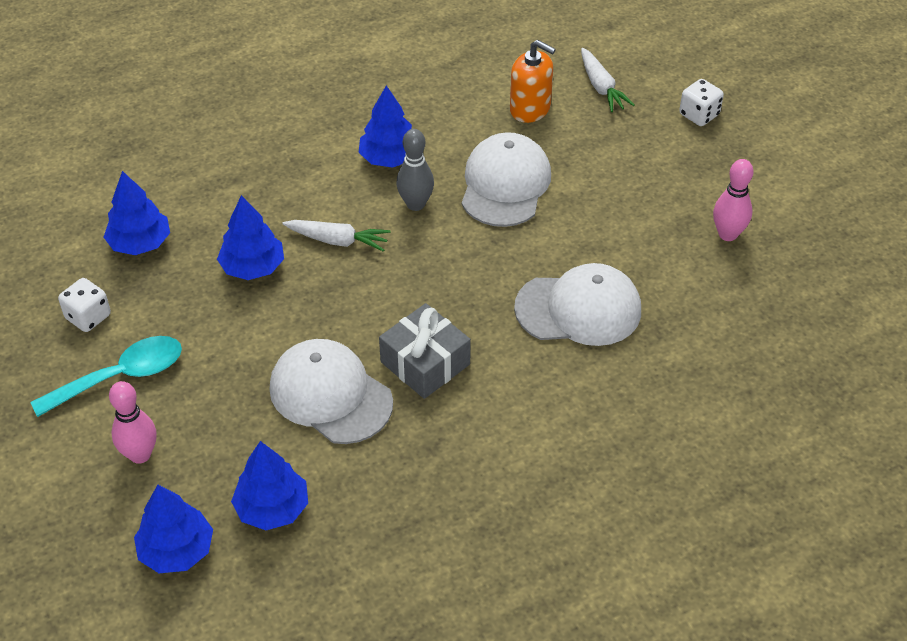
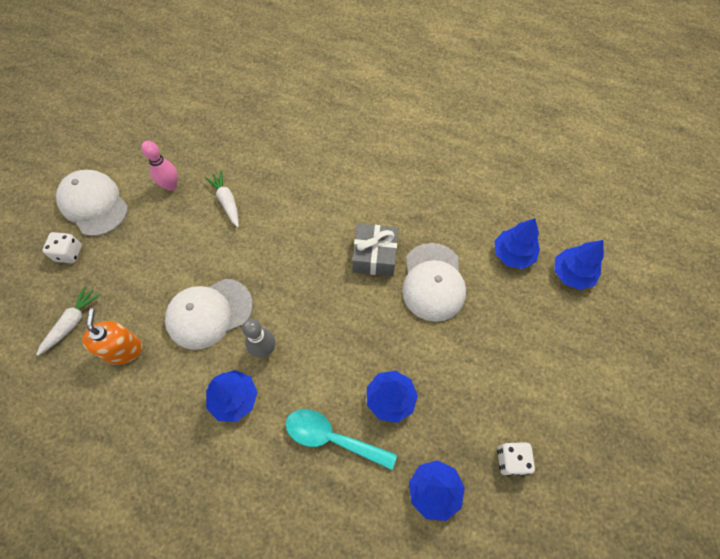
camera: 130 degrees left, 15 degrees up
(121, 377) = (525, 396): turquoise spoon -> turquoise spoon (332, 438)
(140, 454) = (551, 337): pink bowling pin -> none
(338, 241) = (329, 368): white carrot -> white carrot (227, 201)
(578, 309) = (280, 215): white cap -> white cap (94, 204)

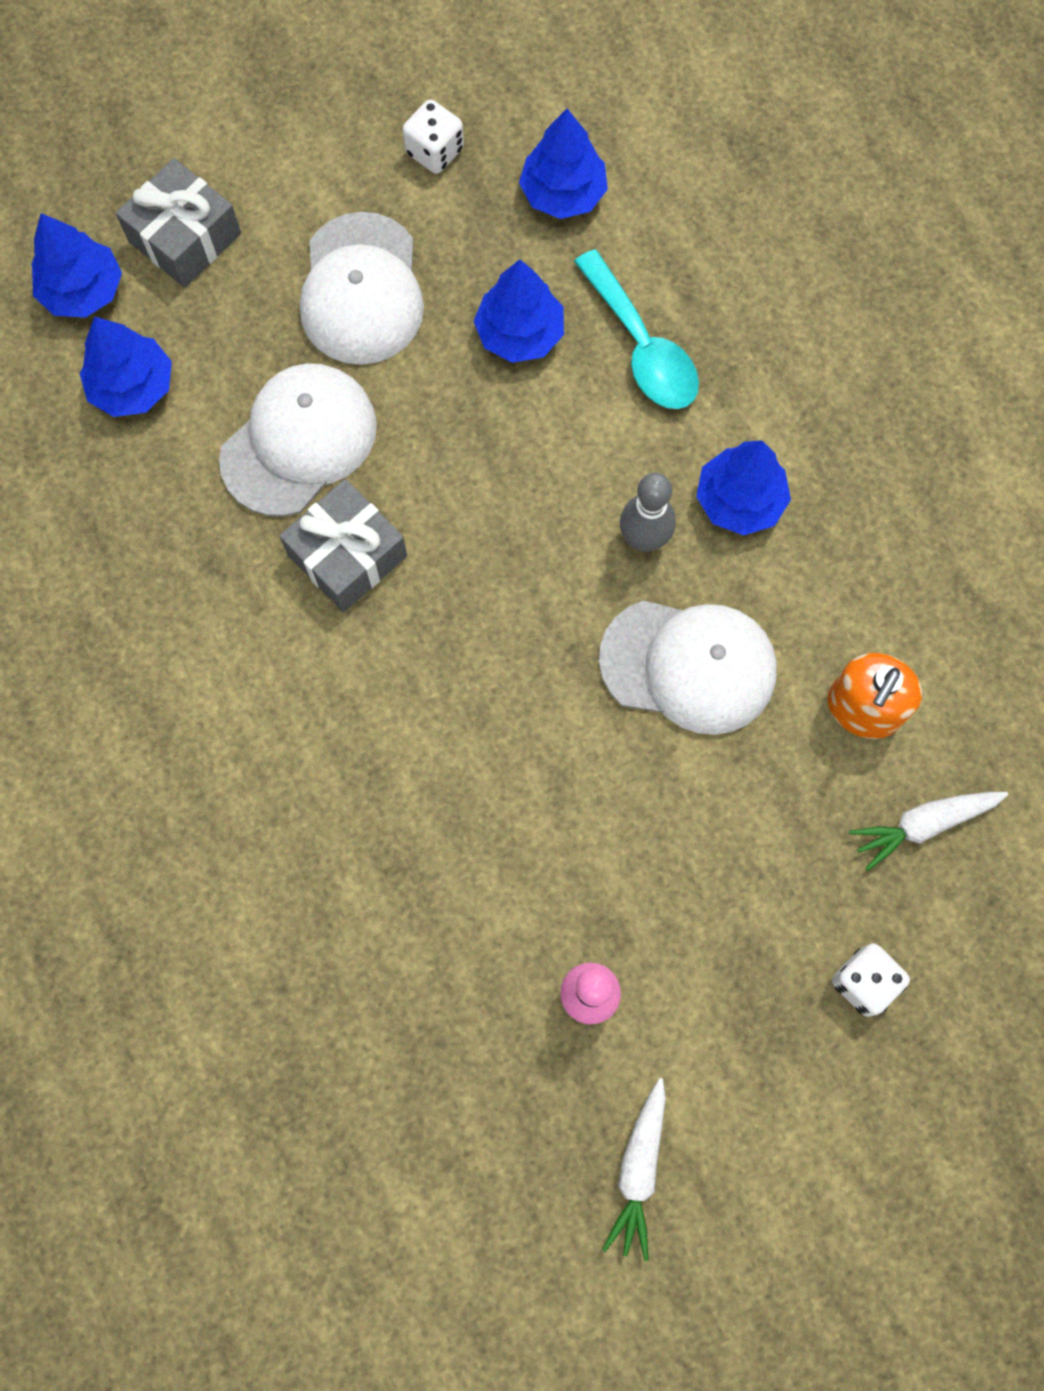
camera: 140 degrees left, 10 degrees up
(94, 204) = (761, 1070): white cap -> white cap (361, 290)
(227, 201) = (509, 870): white carrot -> white carrot (638, 1170)
(563, 326) = (185, 237): none -> grey gift

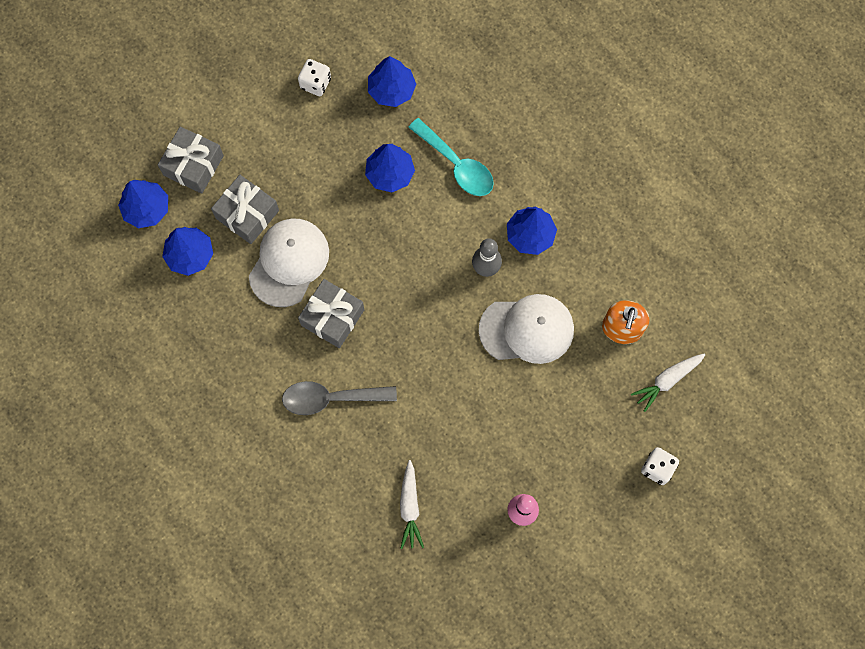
camera: 15 degrees left, 0 degrees up
(251, 341) = (247, 214): none -> grey gift
(302, 697) = (331, 398): none -> grey spoon
(361, 290) = (298, 171): white cap -> none
(638, 1170) = (569, 592): white carrot -> white carrot (410, 507)

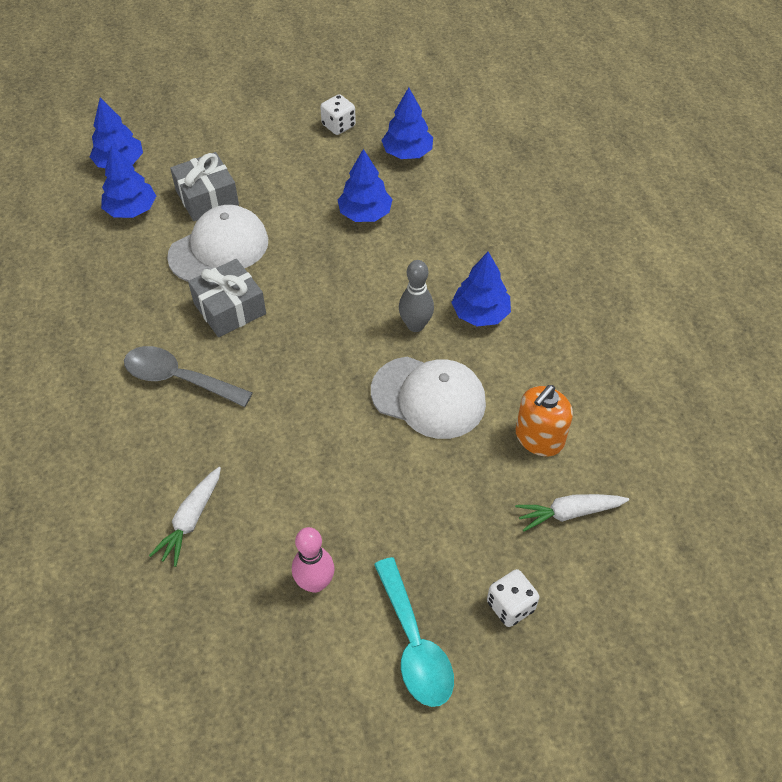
camera: 25 degrees right, 20 degrees down
(193, 165) = (185, 146): grey gift -> none
(456, 165) = (436, 229): turquoise spoon -> turquoise spoon (414, 644)

